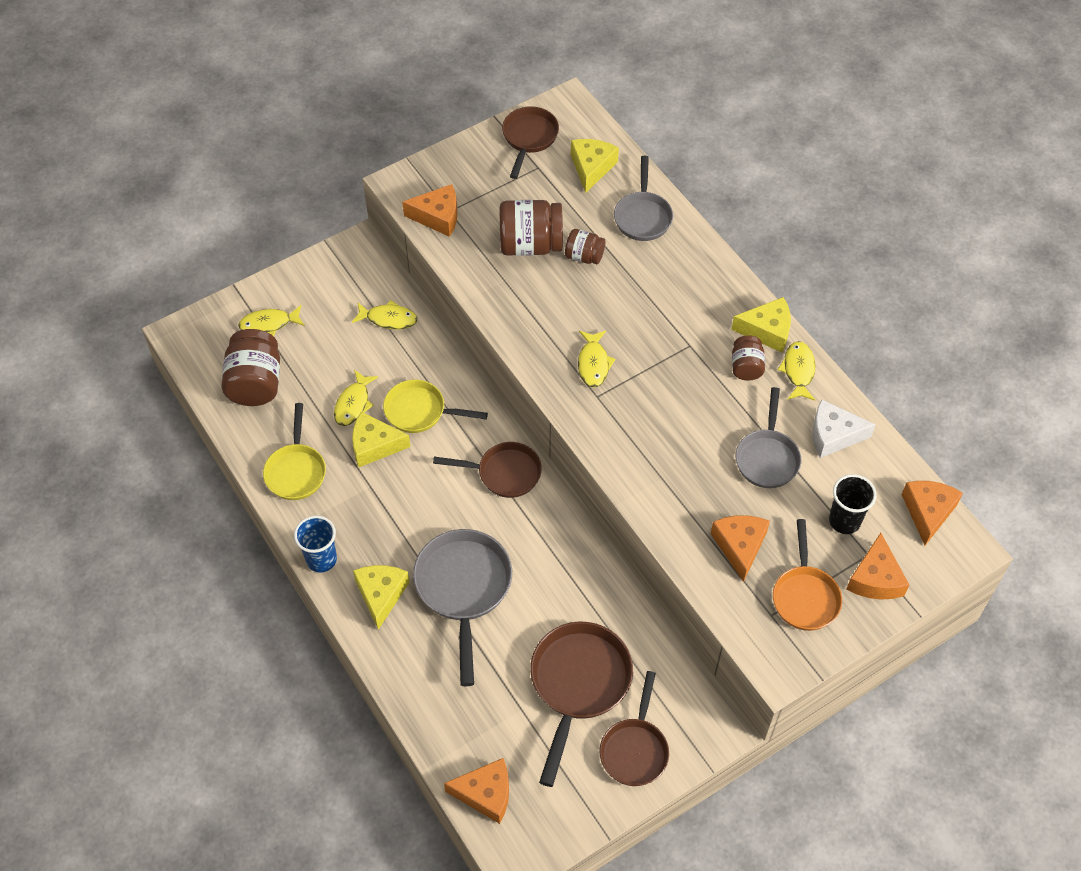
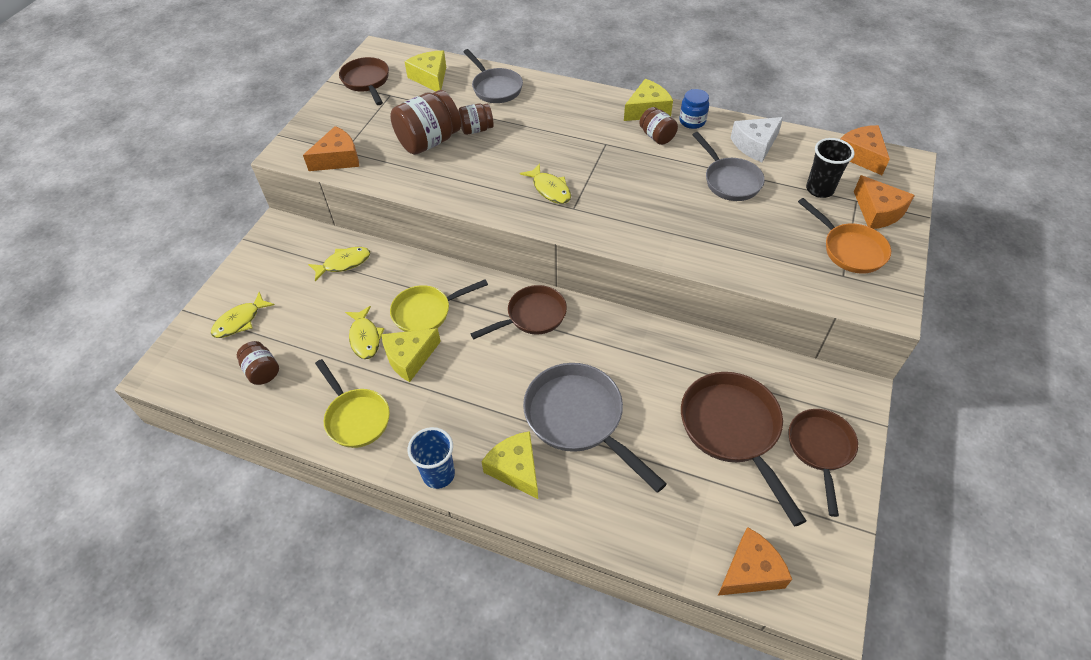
camera: 35 degrees left, 5 degrees down
(255, 383) = (262, 371): brown jar -> brown jar, size x0.56
(635, 749) = (820, 449): brown pan -> brown pan turned 150 degrees counterclockwise
(740, 546) = (774, 245): orange cheese -> none
(798, 371) = (692, 121): yellow fish -> blue jar

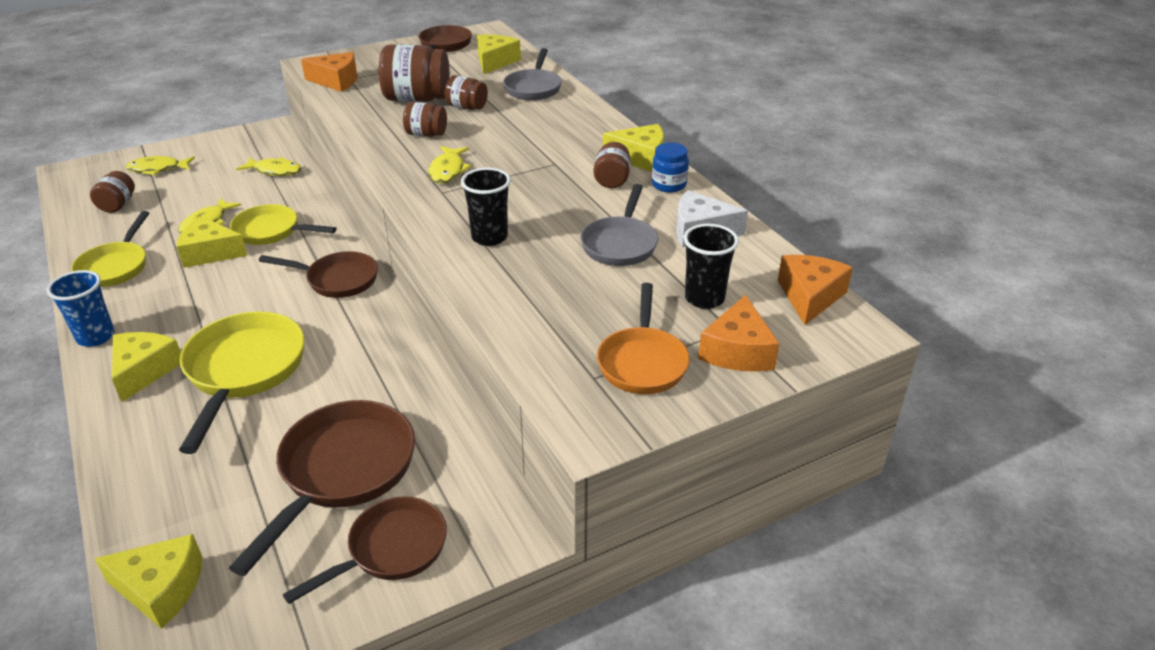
camera: 40 degrees right, 15 degrees down
(486, 168) = (426, 134): none -> brown jar
(579, 419) = (243, 371): grey pan -> yellow pan
(655, 223) = (489, 237): none -> black cup
(750, 571) = (161, 589): orange cheese -> yellow cheese

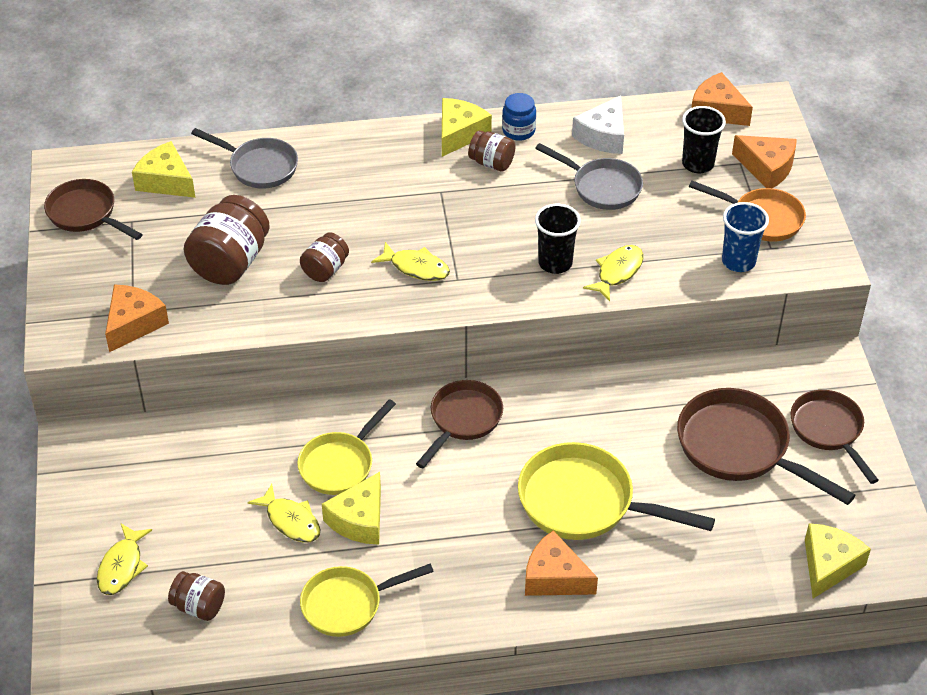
camera: 70 degrees left, 10 degrees up
(95, 337) = (480, 618): blue cup -> blue cup (738, 261)
(116, 266) = (348, 604): yellow pan -> yellow pan turned 135 degrees clockwise
(144, 371) = (554, 577): yellow cheese -> orange cheese
(275, 171) = (196, 451): yellow fish -> yellow fish (617, 272)
(467, 107) = (277, 227): brown jar -> none

